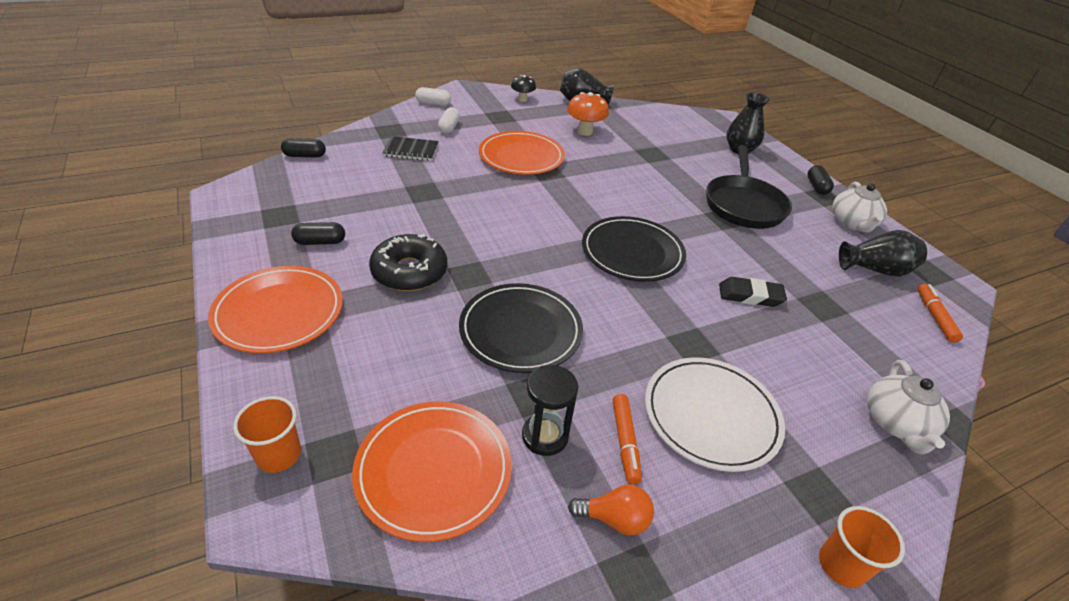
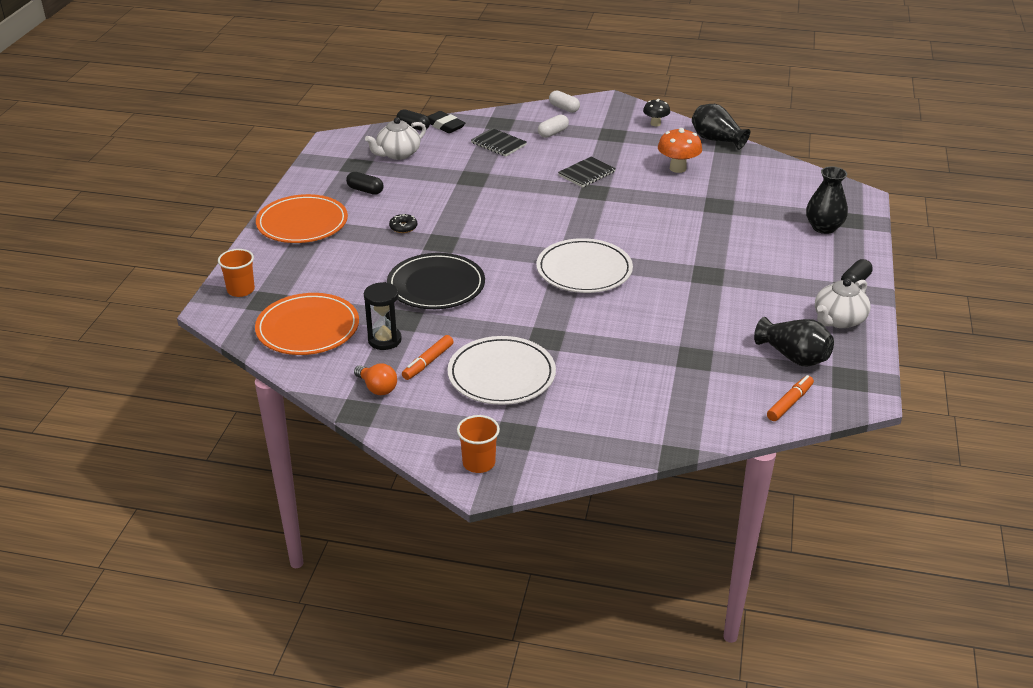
camera: 40 degrees right, 5 degrees down
(409, 272) = (403, 227): black donut -> black donut, size x0.46
(521, 157) = (587, 174): orange plate -> black notebook
(632, 252) = (584, 270): black plate -> white plate
(743, 204) = (745, 271): black pan -> none
(750, 296) = (640, 330): black eraser -> black eraser (444, 126)
(896, 423) = (630, 434): white teapot -> white teapot (398, 154)

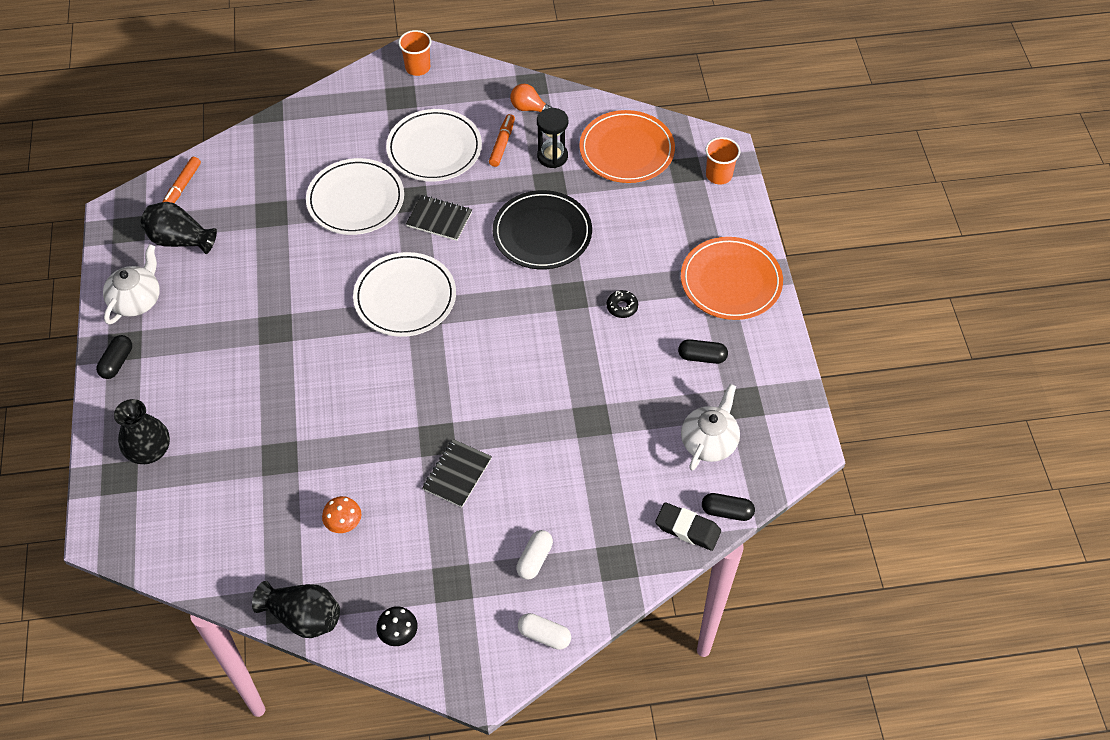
camera: 160 degrees right, 20 degrees up
(498, 144) = (595, 507): black notebook -> black notebook (439, 219)
(603, 349) = (355, 200): none -> white plate
(677, 168) = (344, 524): orange mushroom -> orange mushroom, size x0.65

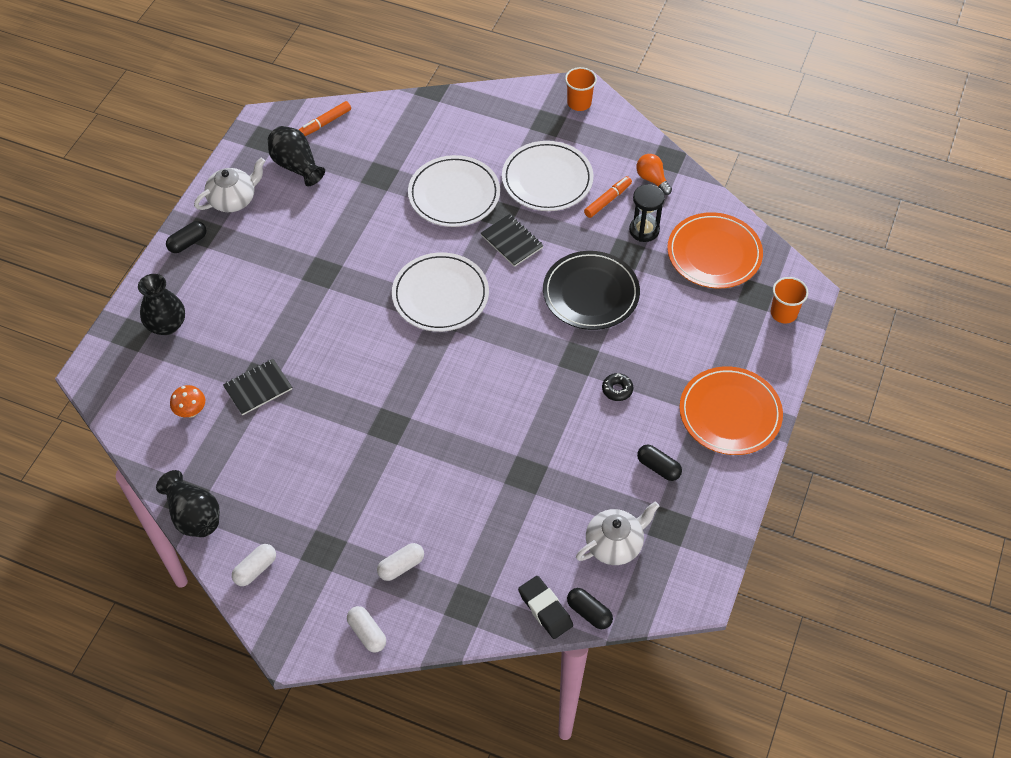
camera: 30 degrees right, 0 degrees up
(344, 524) = (272, 458): orange mushroom -> orange mushroom (191, 411)
(399, 634) = (255, 569): black mushroom -> white capsule
(457, 474) = (385, 463): black notebook -> black notebook (258, 388)

